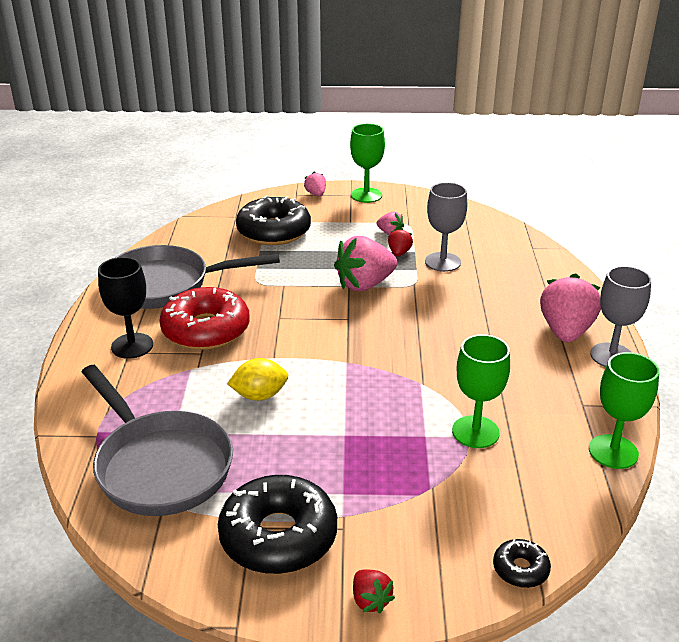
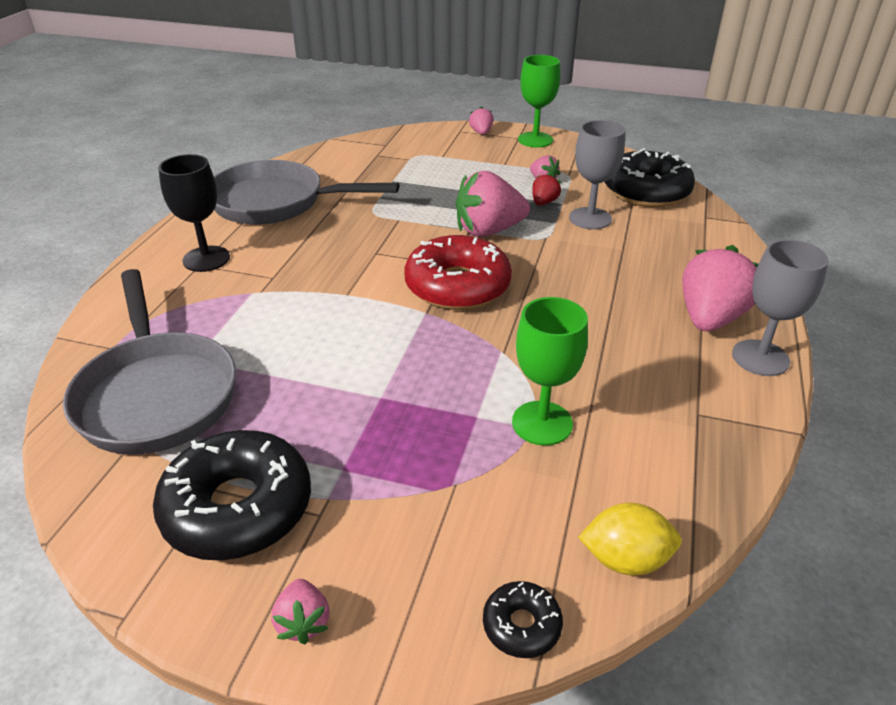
camera: 15 degrees right, 5 degrees up
(206, 330) = (291, 254): red donut -> red donut (457, 286)
(259, 395) = (308, 334): yellow lemon -> yellow lemon (625, 559)
(274, 231) = (417, 164): black donut -> black donut (646, 191)
(370, 600) = (303, 622): red strawberry -> pink strawberry
(613, 451) = (717, 484): green goblet -> none

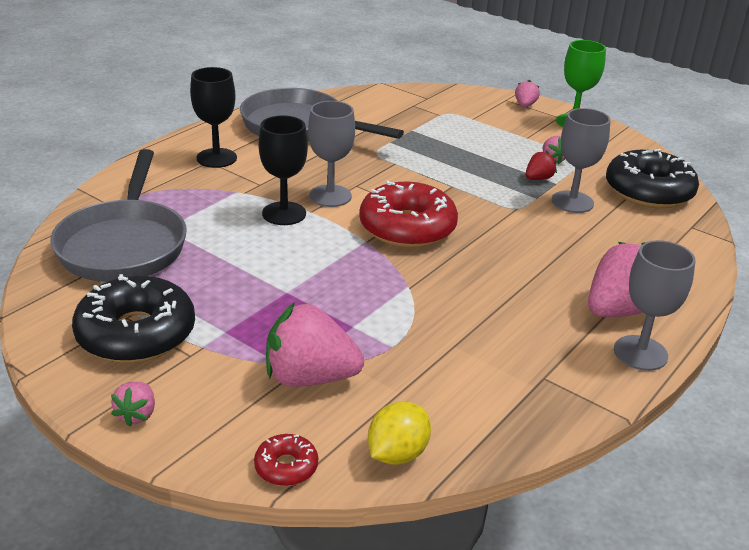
camera: 20 degrees right, 5 degrees down
(320, 304) = (284, 213): none -> black goblet
(357, 271) = (330, 196): none -> grey goblet
(488, 231) = (468, 190): pink strawberry -> pink strawberry (310, 378)
(521, 625) = (286, 467): black donut -> red donut
(542, 423) = (402, 346): green goblet -> none
(625, 559) = (397, 454): yellow lemon -> yellow lemon turned 75 degrees counterclockwise

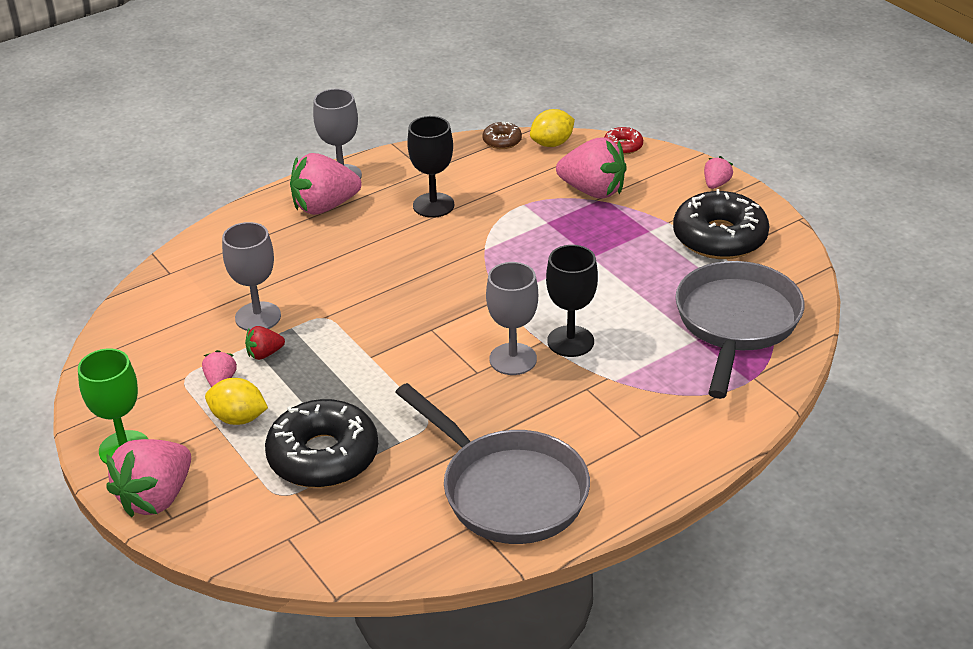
camera: 160 degrees left, 5 degrees up
(216, 158) = (630, 439): black goblet -> black goblet (433, 205)
(407, 228) = (452, 307): red donut -> none
(474, 447) = (502, 141): none -> brown donut
(516, 142) = (238, 418): none -> yellow lemon
(525, 105) = (156, 497): pink strawberry -> pink strawberry, size x2.06
(648, 191) = (161, 320): black donut -> black donut (323, 456)

